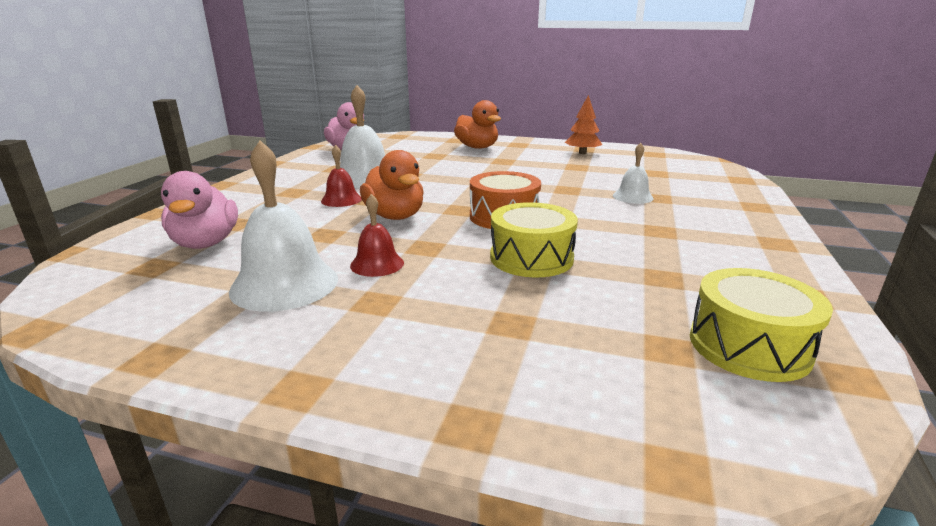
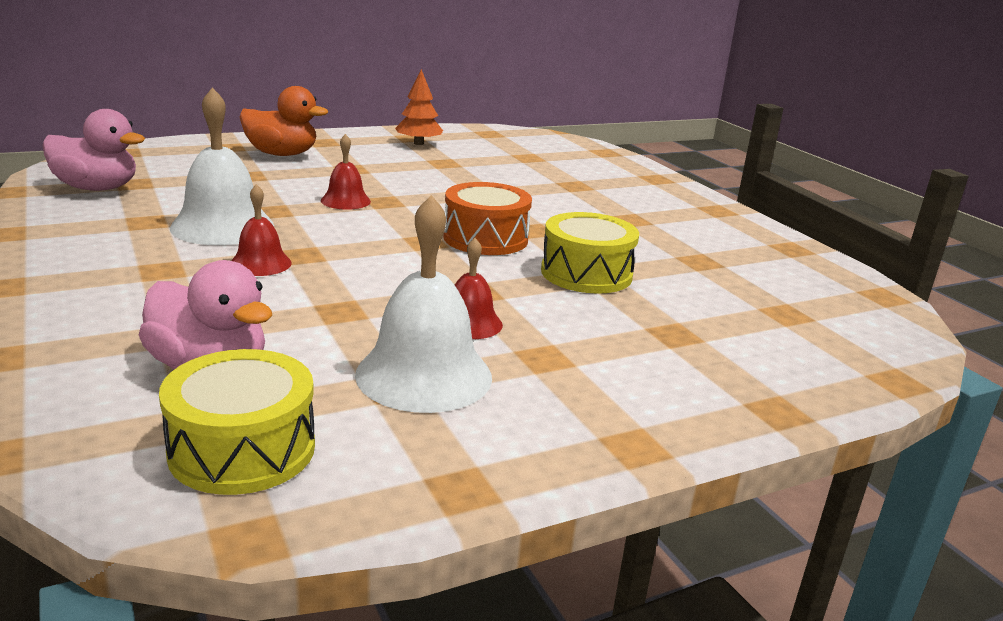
camera: 45 degrees left, 0 degrees up
(395, 216) = (374, 267): orange duck -> none
(460, 177) = (345, 201): none -> red bell
(632, 197) = (555, 189): white bell -> none
(749, 346) = (818, 295): yellow drum -> yellow drum (242, 449)

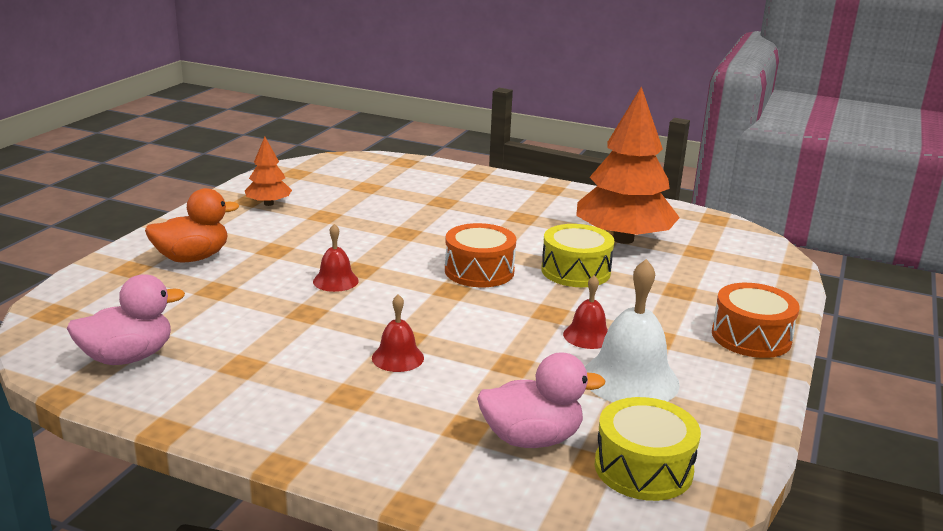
camera: 40 degrees left, 0 degrees up
(222, 226) = (305, 342): white bell -> none
(668, 410) = (751, 337): none -> orange drum
(708, 270) = (623, 239): none -> orange tree

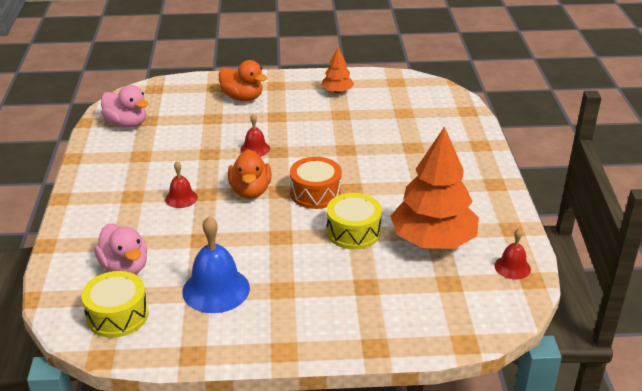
camera: 65 degrees right, 10 degrees up
(432, 307) = (250, 191): none -> orange duck
(587, 336) = (260, 259): red bell -> red bell (512, 267)
(630, 379) = (216, 289): white bell -> blue bell
(751, 337) = (317, 335): orange drum -> none

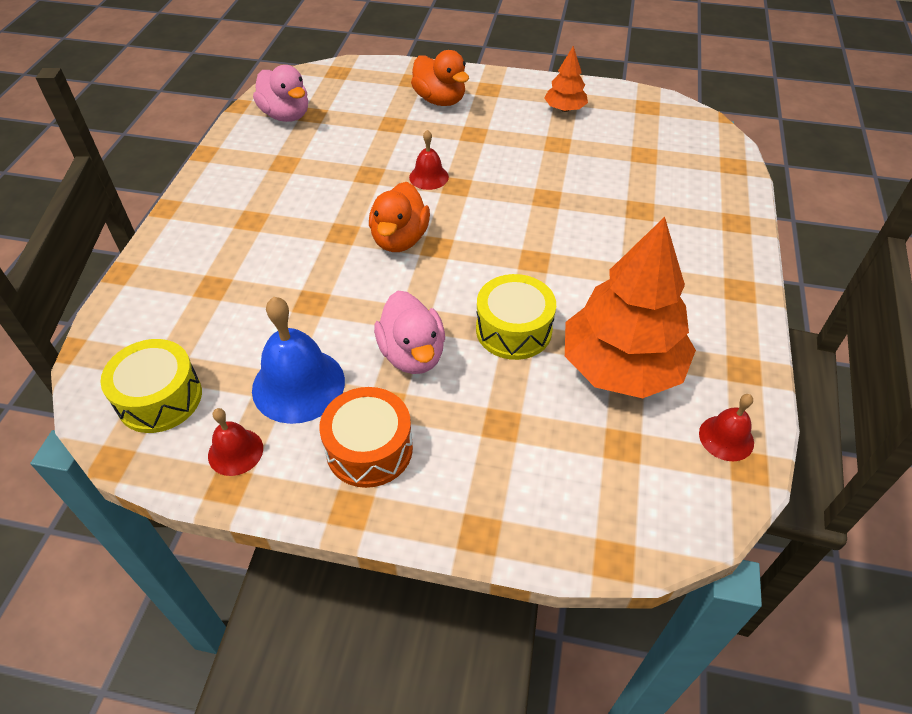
camera: 15 degrees right, 15 degrees up
(125, 267) = (199, 325): pink duck -> pink duck (412, 354)
(181, 198) = (309, 234): red bell -> red bell (235, 452)
(315, 193) = (483, 258): orange drum -> orange drum (369, 449)

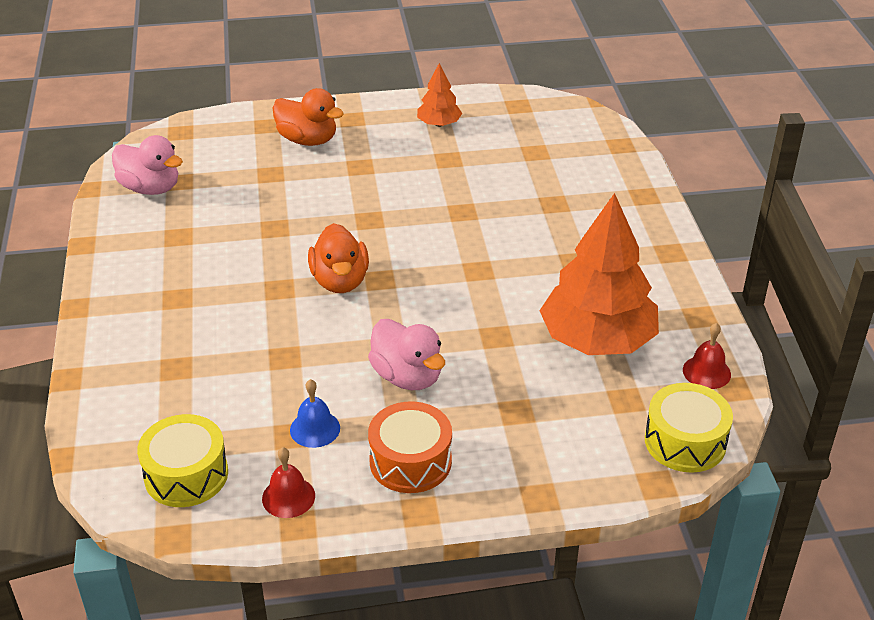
camera: 20 degrees left, 10 degrees down
(298, 385) = (315, 429): blue bell -> blue bell, size x0.55
(429, 177) = (337, 217): red bell -> none
(513, 330) = (489, 333): yellow drum -> yellow drum (685, 441)

